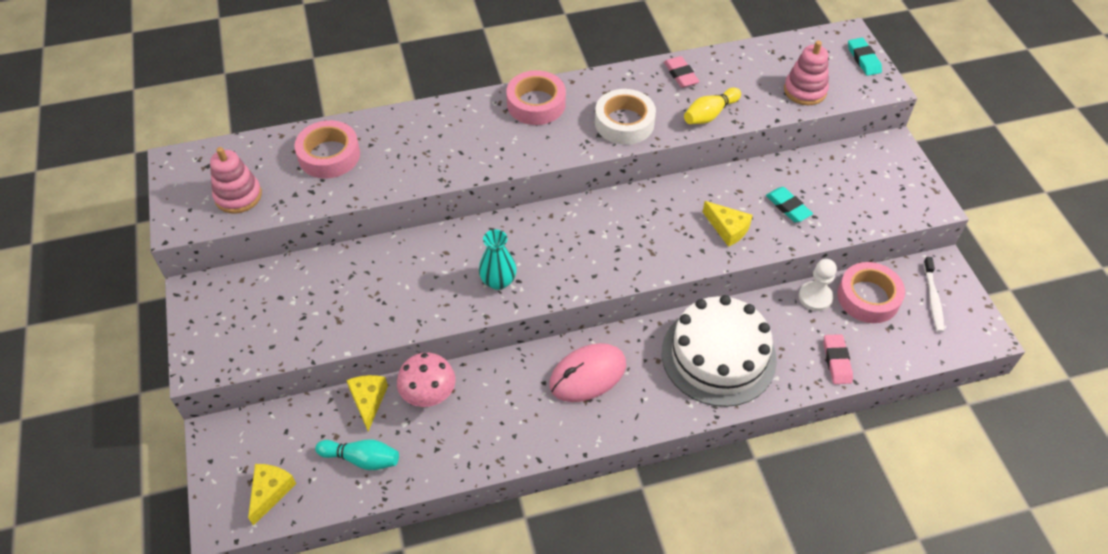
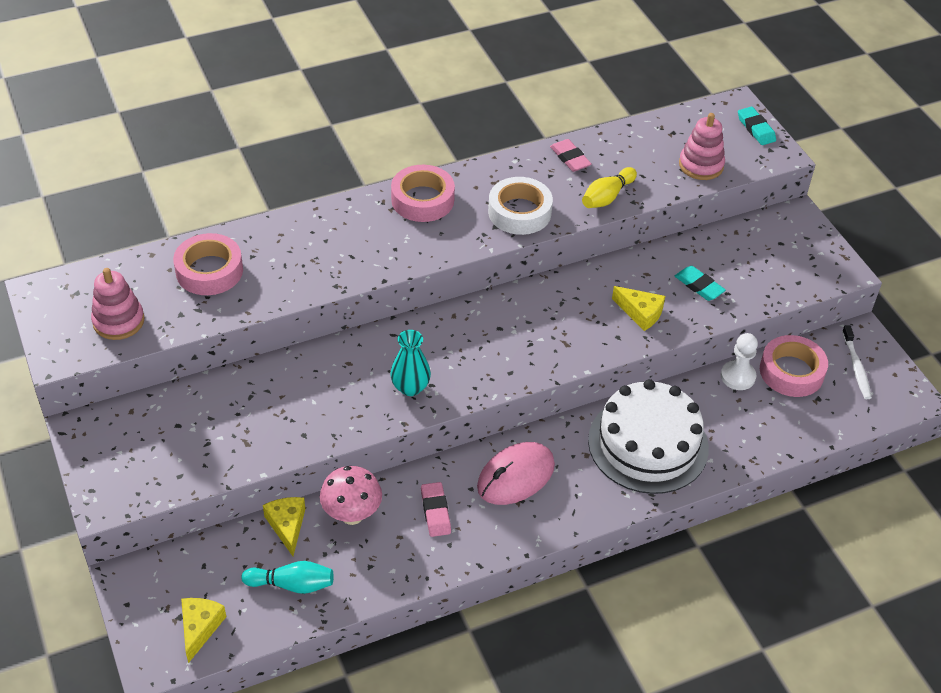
camera: 10 degrees left, 5 degrees down
(837, 361) = (769, 437): pink eraser -> pink eraser (435, 511)

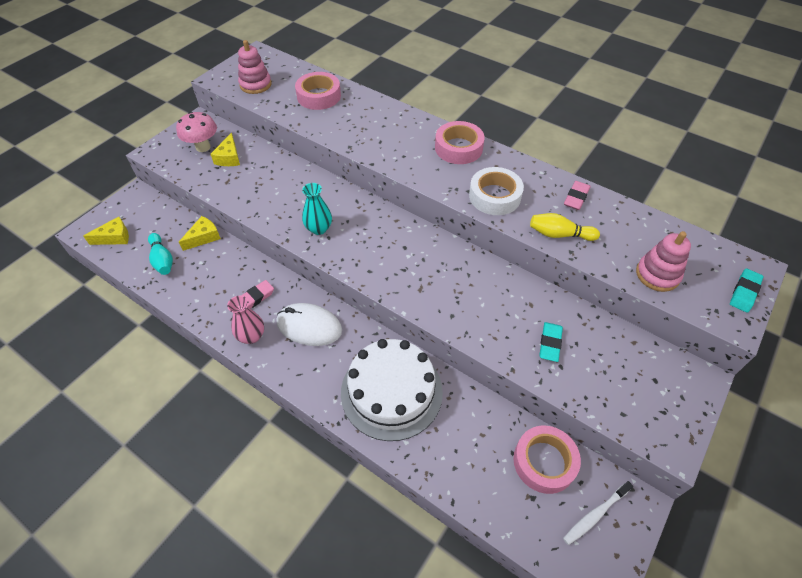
camera: 60 degrees right, 5 degrees up
(352, 515) = (228, 261): pink mushroom -> pink mushroom (203, 147)
(490, 535) = (251, 336): none -> pink vase
(515, 476) = (309, 326): pink mouse -> white mouse
(640, 313) = (487, 318): yellow cheese -> yellow cheese (229, 157)
(737, 376) = (505, 423): white pawn -> none

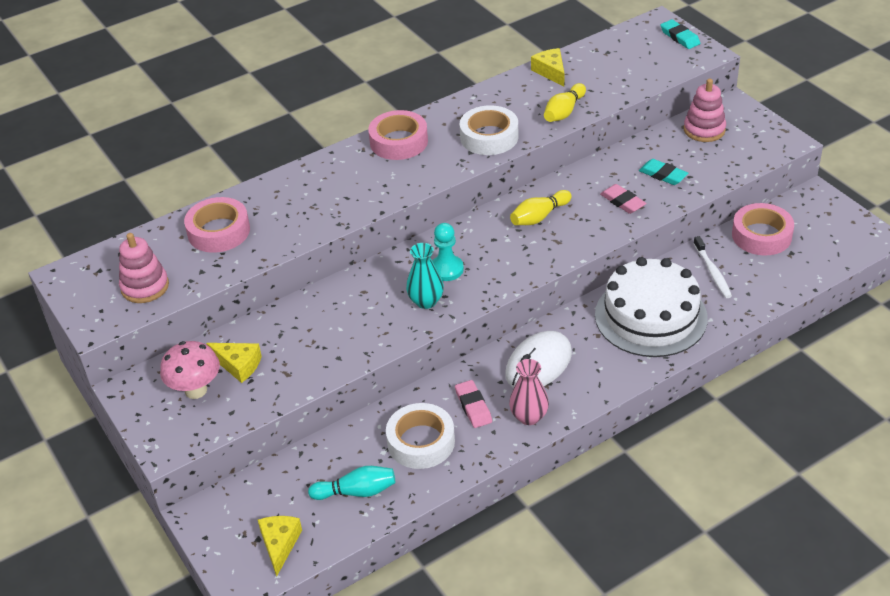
camera: 65 degrees left, 10 degrees down
(204, 237) = (339, 443): yellow cheese -> yellow cheese (551, 72)
(213, 279) = (421, 442): none -> white tape
(358, 230) = (446, 269): none -> turquoise pawn
(445, 268) = (539, 217): none -> yellow bowling pin
(576, 197) = (522, 87): pink eraser -> pink eraser (622, 202)
(595, 515) = (817, 221): white toothbrush -> white toothbrush (712, 272)
(657, 275) = (640, 73): pink stacking toy -> pink stacking toy (704, 130)

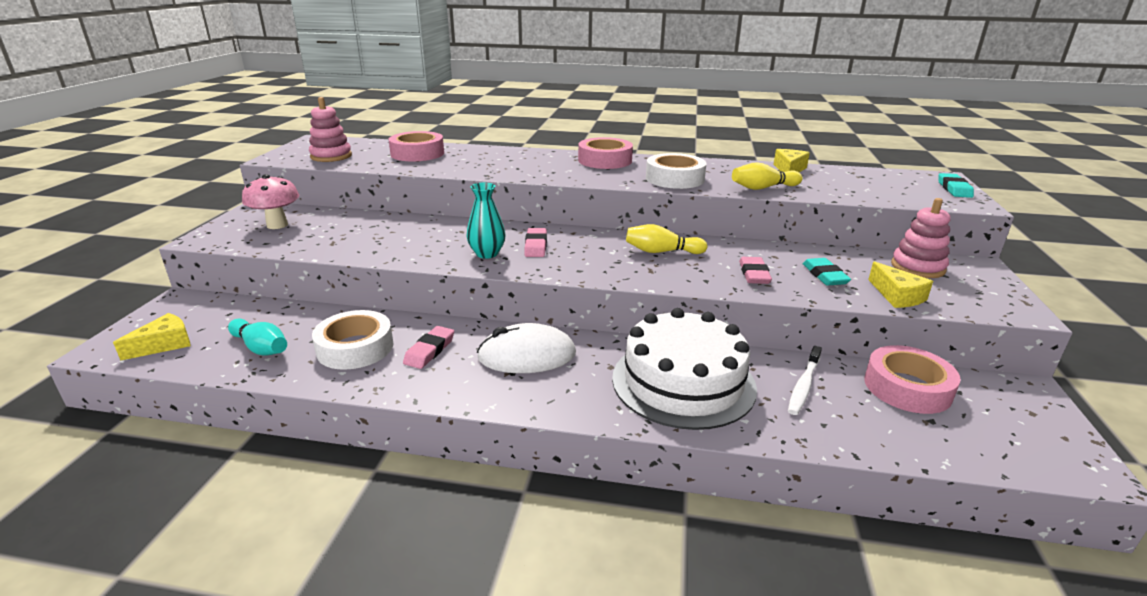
camera: 40 degrees right, 15 degrees down
(238, 365) = (321, 226): yellow cheese -> yellow cheese (897, 296)
(446, 269) = (536, 246): turquoise pawn -> pink eraser
(529, 417) = (453, 384): pink vase -> none

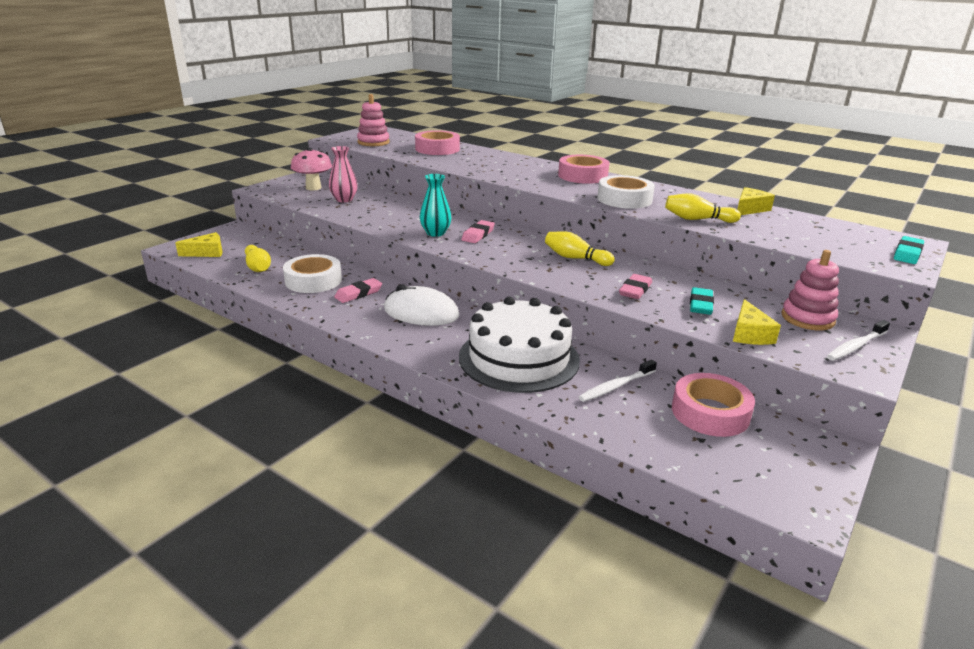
camera: 25 degrees right, 0 degrees up
(261, 348) = (258, 267): turquoise bowling pin -> yellow bowling pin
(333, 233) = (344, 199): none -> pink vase
(982, 285) = (856, 346): none -> white toothbrush

